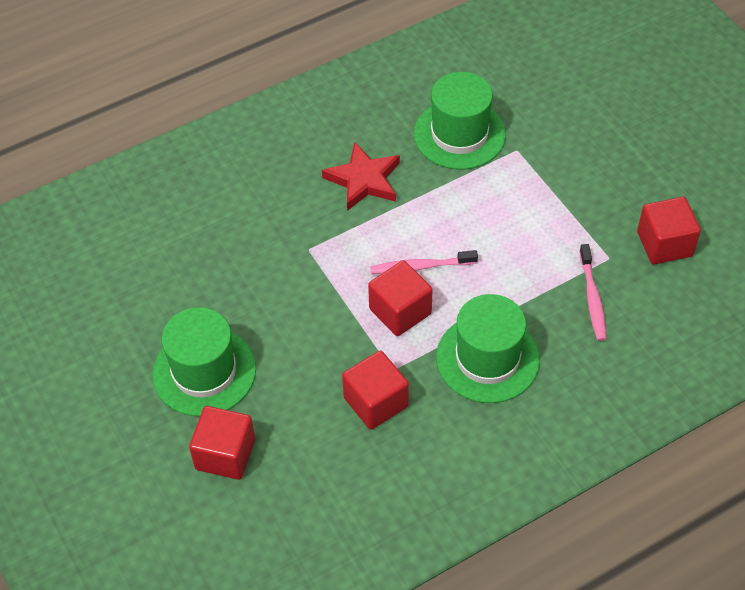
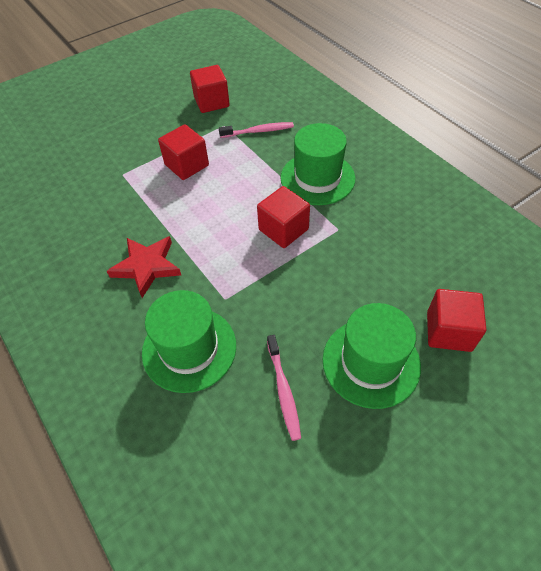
camera: 95 degrees left, 0 degrees up
(376, 402) = (370, 236): red cube -> red cube (187, 165)
(421, 267) = (239, 221): pink toothbrush -> pink toothbrush (283, 390)
(459, 134) = (101, 208): green hat -> green hat (189, 348)

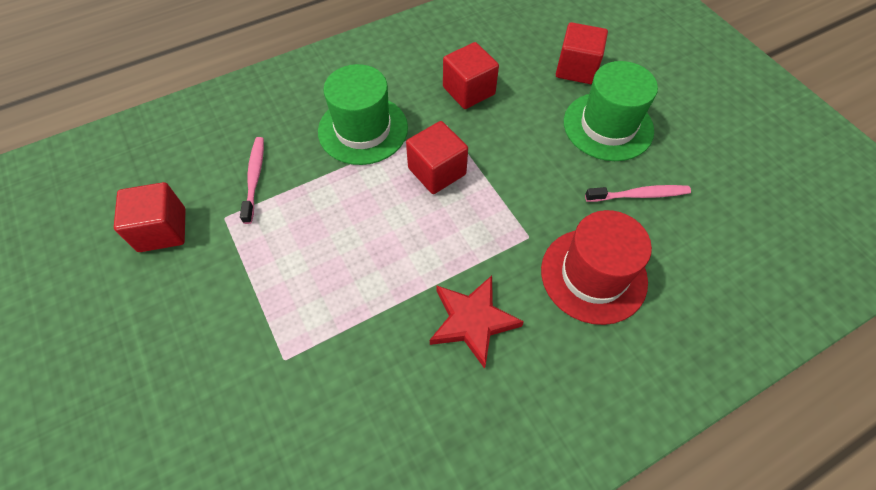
camera: 85 degrees left, 5 degrees up
(187, 165) = (294, 268): red cube -> red cube (468, 91)
(189, 348) = (593, 275): green hat -> red hat

